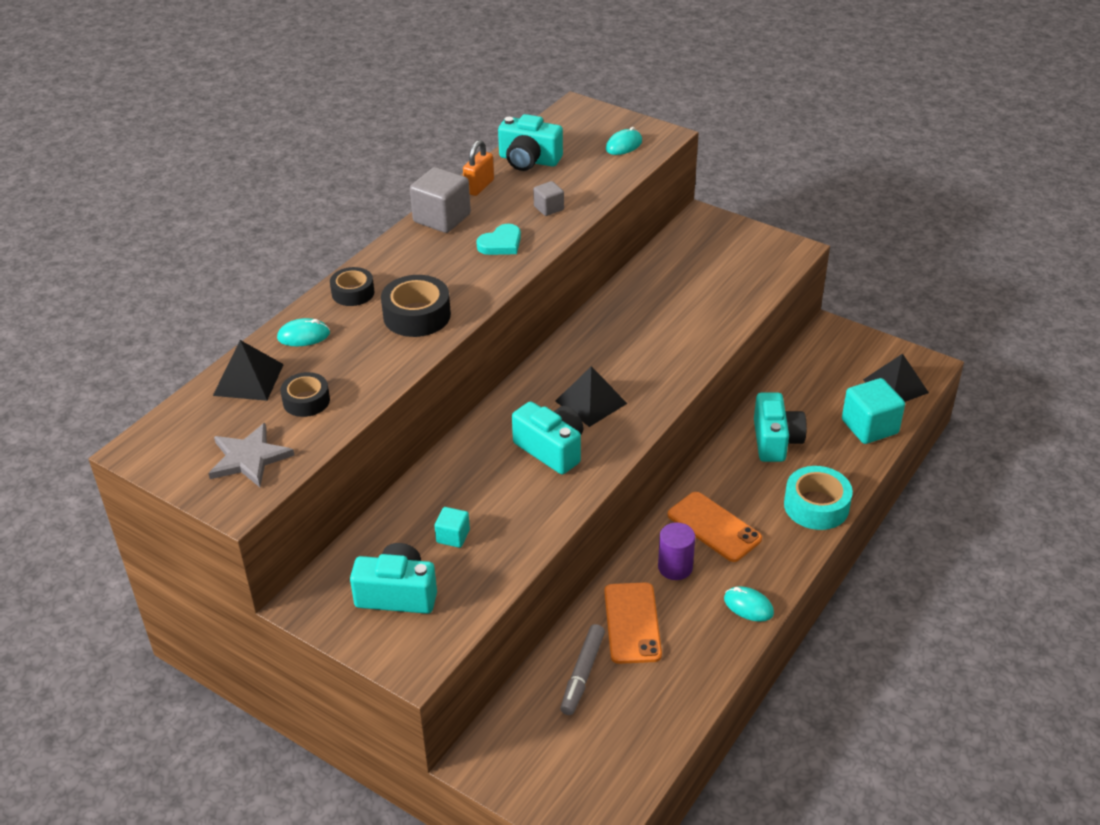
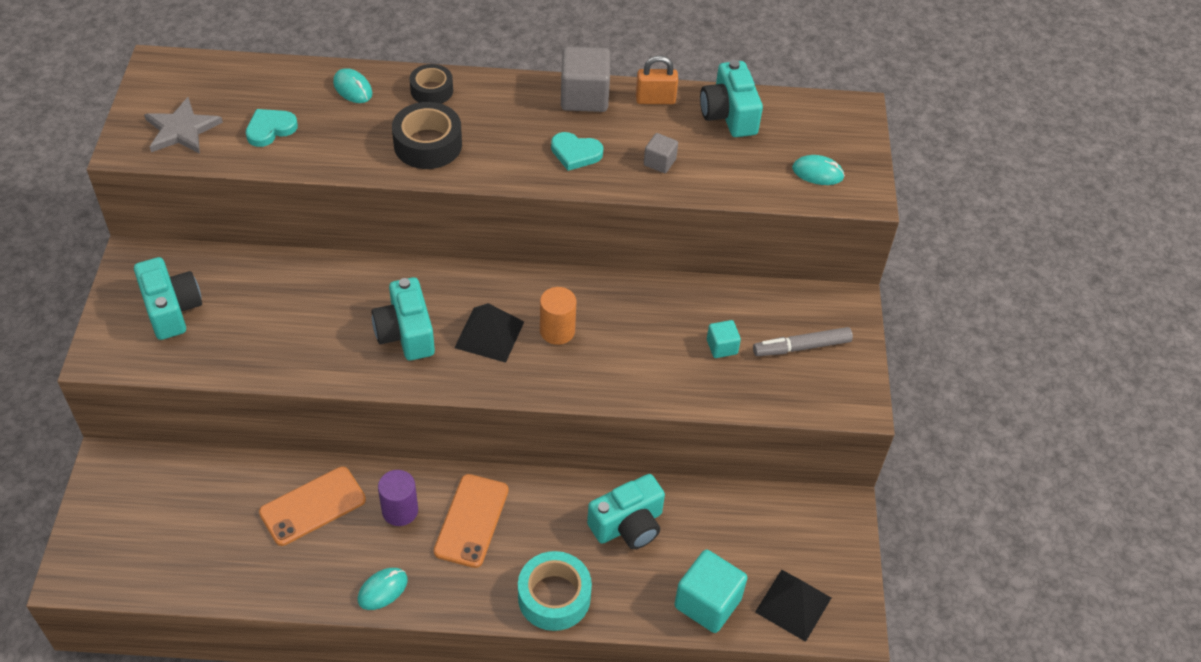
camera: 55 degrees right, 10 degrees up
(248, 379) = (276, 83): black pyramid -> none
(306, 401) = (270, 129): black tape -> turquoise heart
(453, 536) = (256, 314): turquoise cube -> turquoise cube (722, 347)
(551, 449) = (406, 333): turquoise camera -> turquoise camera turned 150 degrees clockwise
(583, 674) = (235, 495): grey marker -> grey marker (802, 347)
(616, 364) = (557, 331): none -> orange cylinder
(748, 606) = (382, 590): turquoise mouse -> turquoise mouse turned 45 degrees clockwise

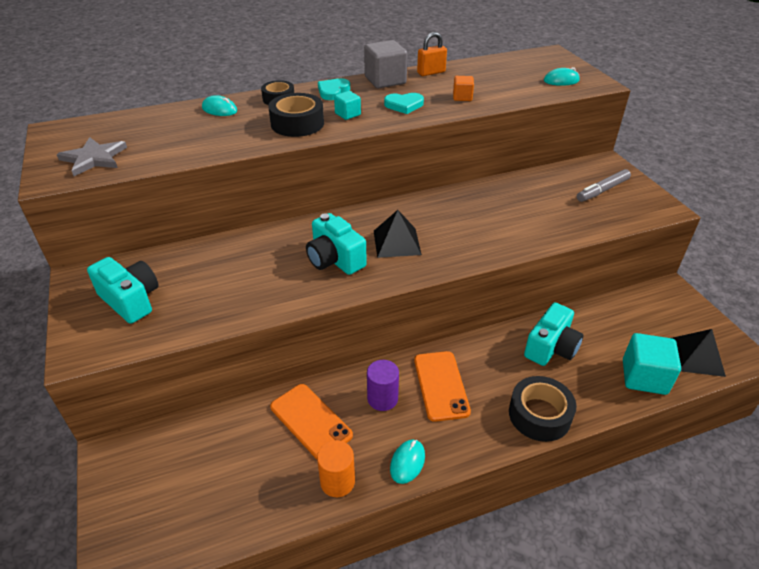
camera: 20 degrees left, 10 degrees down
(270, 129) = (169, 142): turquoise heart -> turquoise heart (333, 91)
(312, 506) = (310, 421): orange phone -> orange phone turned 75 degrees counterclockwise
(554, 597) = (539, 415): turquoise tape -> black tape
(557, 331) = (442, 227): orange cylinder -> orange cylinder (337, 481)
(659, 162) = (462, 97): grey cube -> orange cube
(722, 347) = (555, 204): turquoise cube -> turquoise cube (347, 114)
(729, 115) = (482, 69): turquoise camera -> none

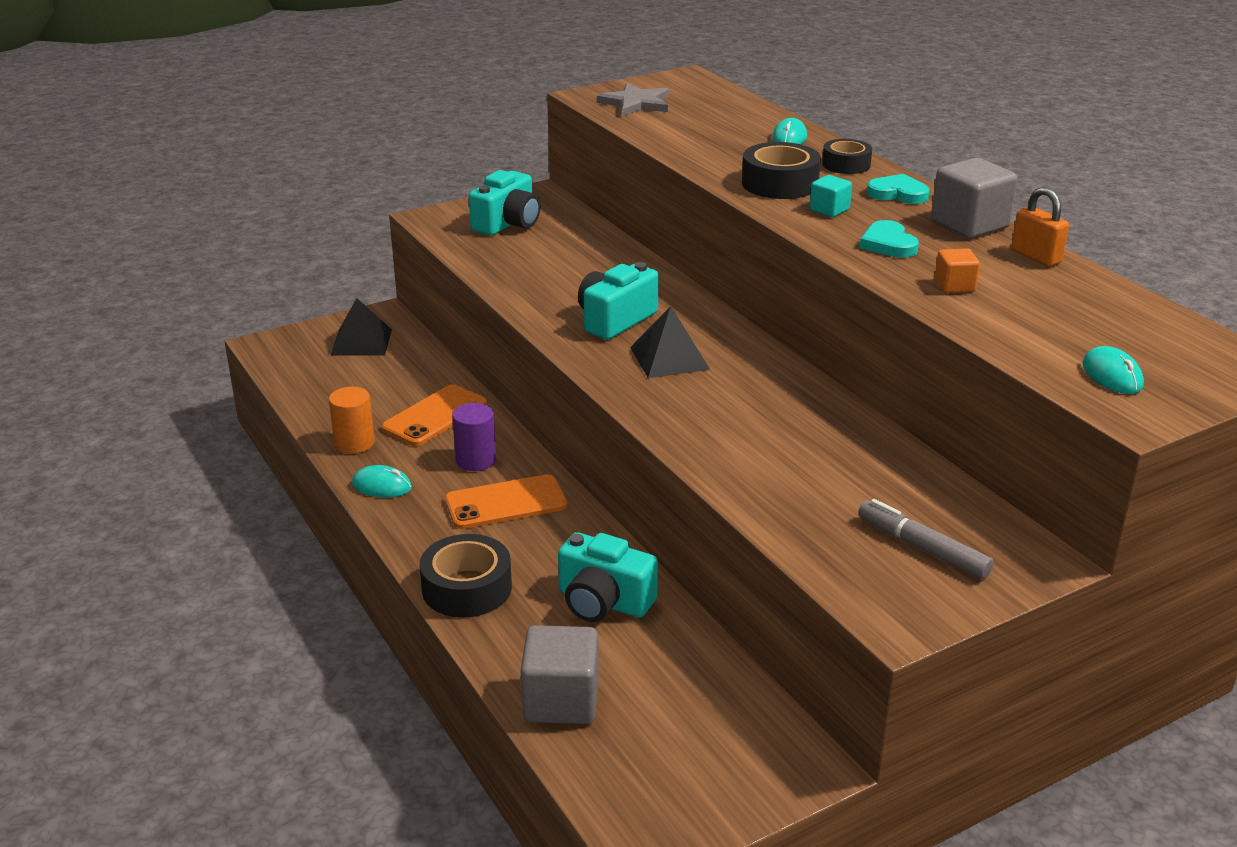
camera: 80 degrees right, 10 degrees down
(644, 377) = (561, 701): turquoise cube -> grey cube
(696, 357) = (625, 774): black pyramid -> black pyramid (361, 342)

